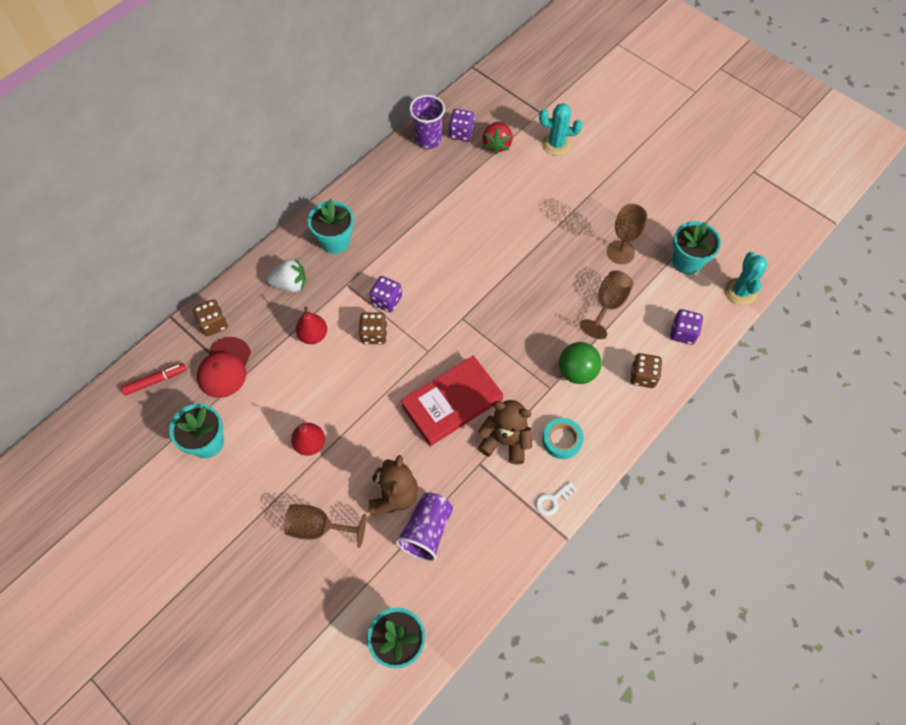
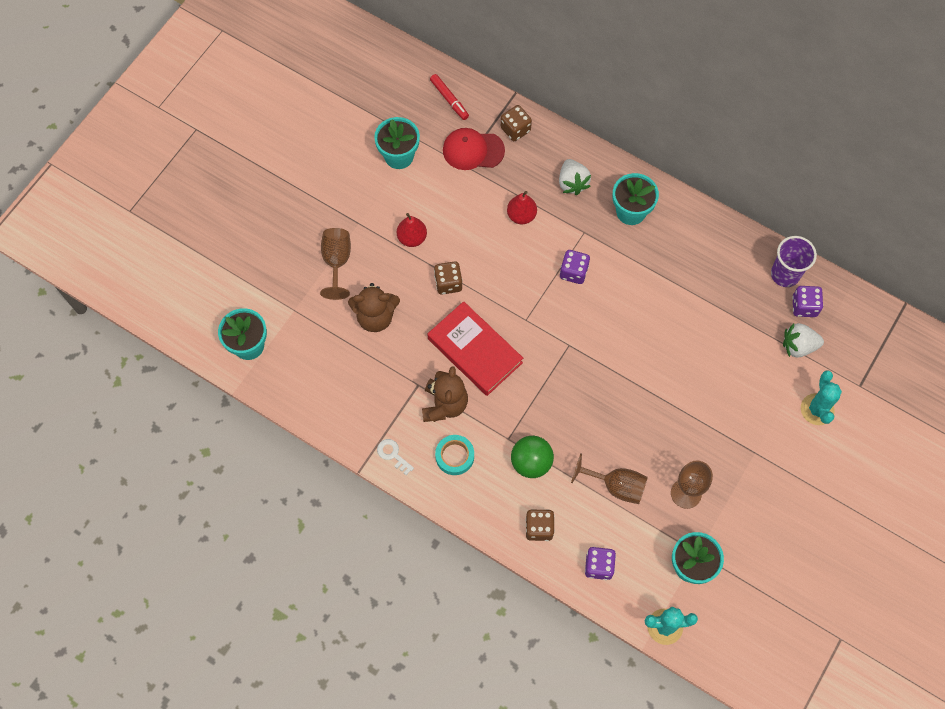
camera: 80 degrees right, 5 degrees up
(374, 334) = (533, 268): brown dice -> brown dice (448, 283)
(427, 531) = (347, 350): purple cup -> none
(497, 144) = (798, 346): red strawberry -> white strawberry

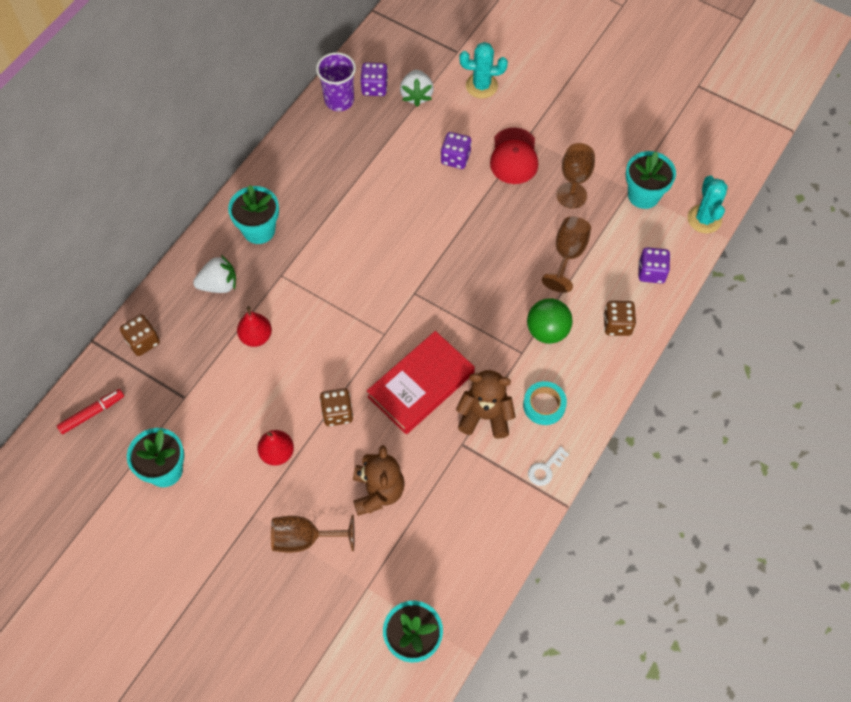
camera: 90 degrees left, 5 degrees down
(473, 150) = (166, 387): red cap -> red cap (514, 156)
(573, 272) = (329, 286): purple dice -> purple dice (455, 158)

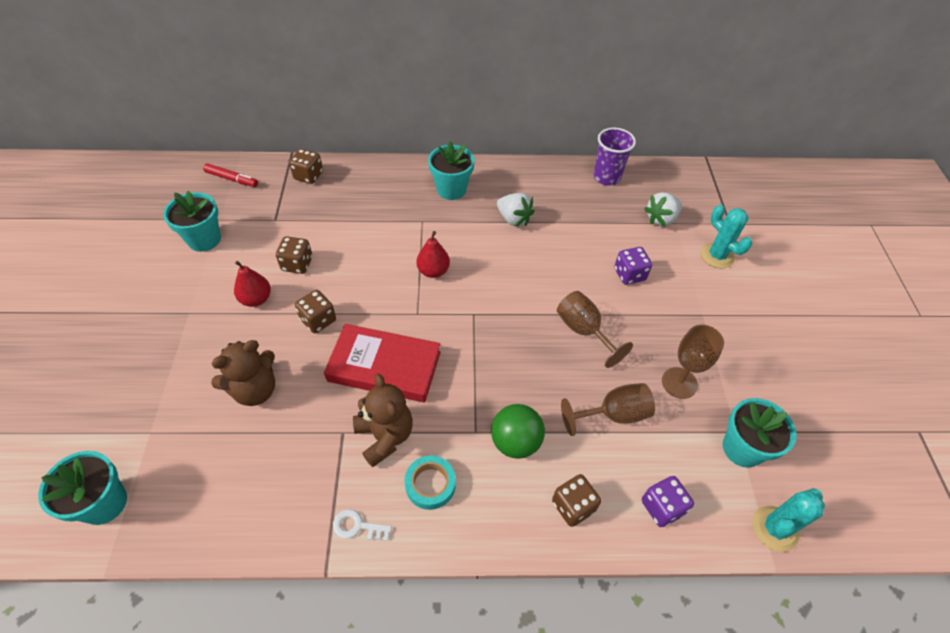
camera: 55 degrees right, 10 degrees down
(219, 285) = (386, 191): white strawberry -> white strawberry (513, 219)
(256, 336) = (356, 234): red pear -> red pear (433, 271)
(258, 402) = (297, 264): none -> brown dice
(304, 539) = (181, 359): brown goblet -> brown goblet (583, 330)
(374, 87) = (640, 191): purple dice -> none
(514, 156) = (673, 315): red cap -> none

